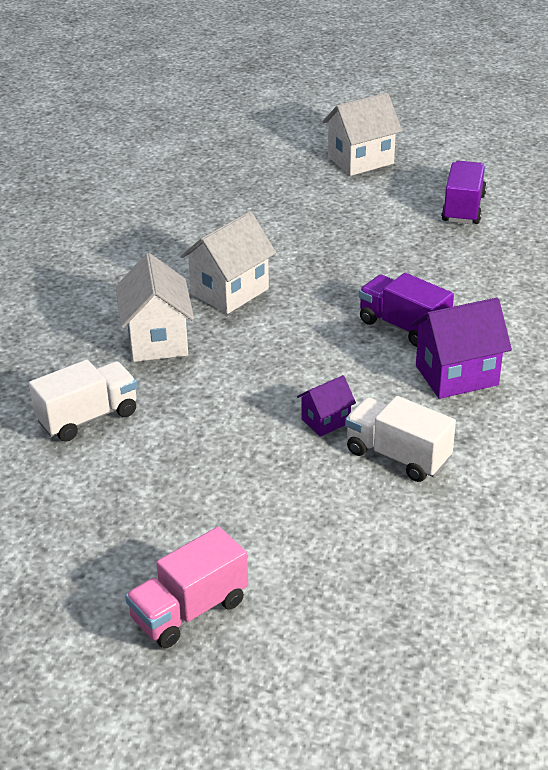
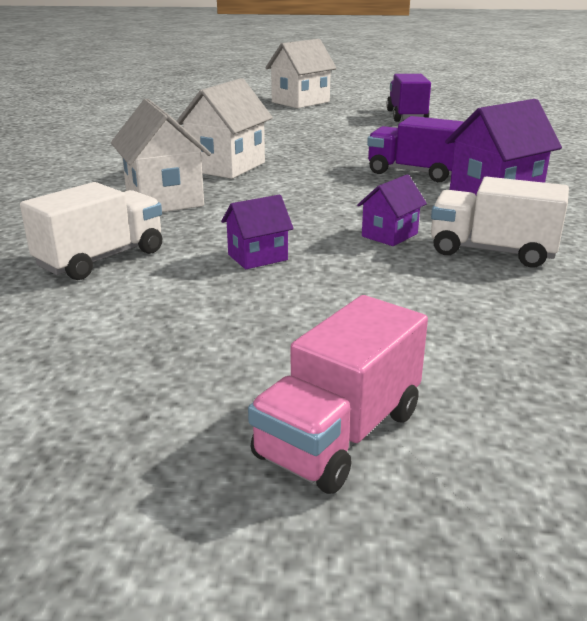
camera: 15 degrees left, 10 degrees down
(206, 434) = (257, 257): none -> purple house

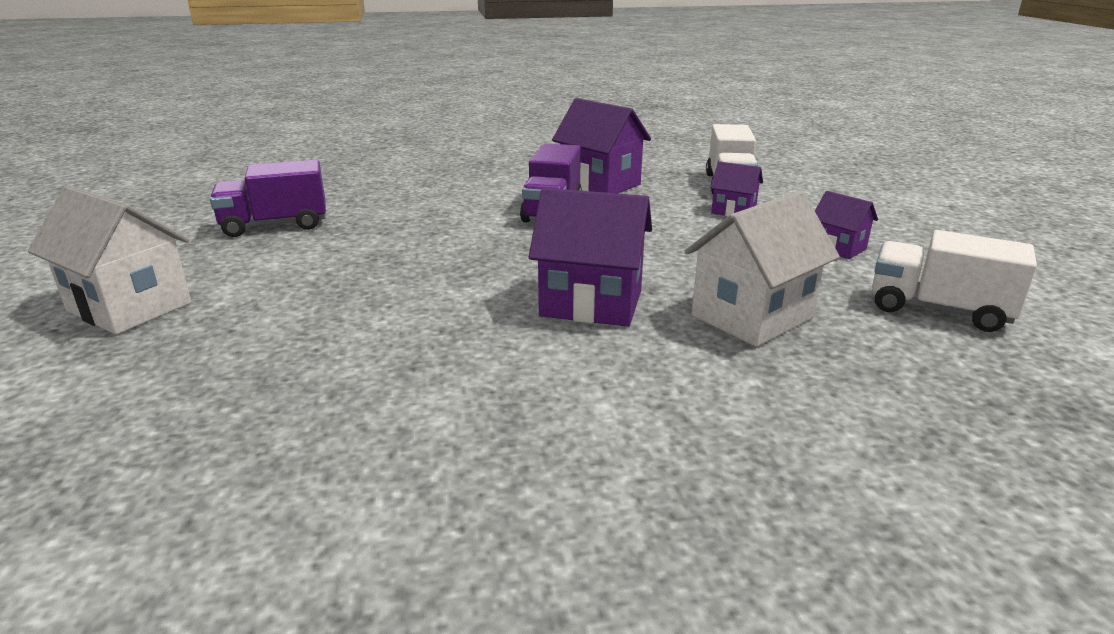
camera: 105 degrees left, 0 degrees up
(226, 166) = (591, 303): white house -> purple house
(340, 435) = (998, 207): pink truck -> none

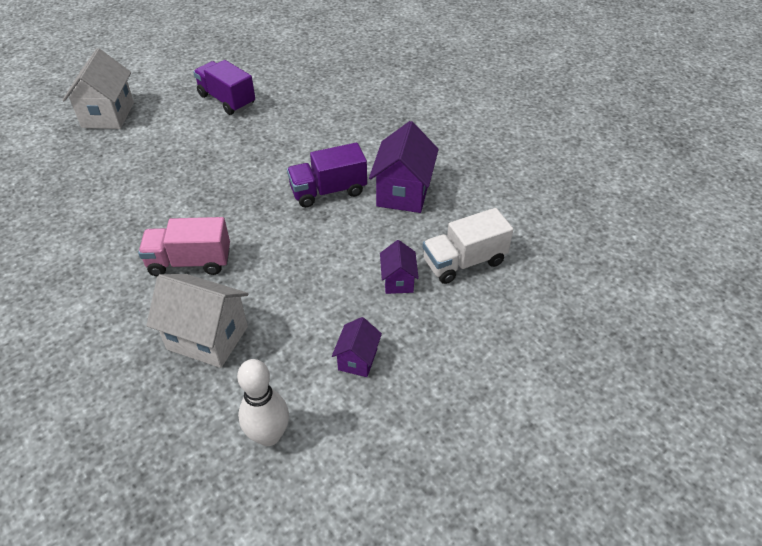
camera: 60 degrees right, 20 degrees up
(591, 303) = (190, 262): purple house -> pink truck
(938, 310) = (269, 435): white truck -> white bowling pin

